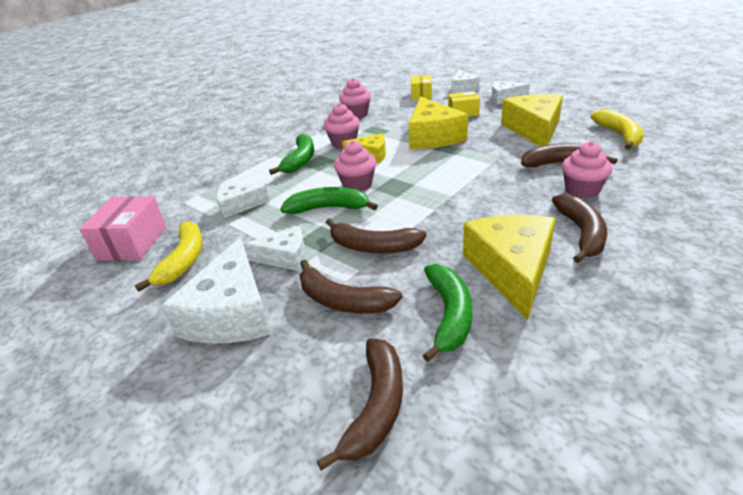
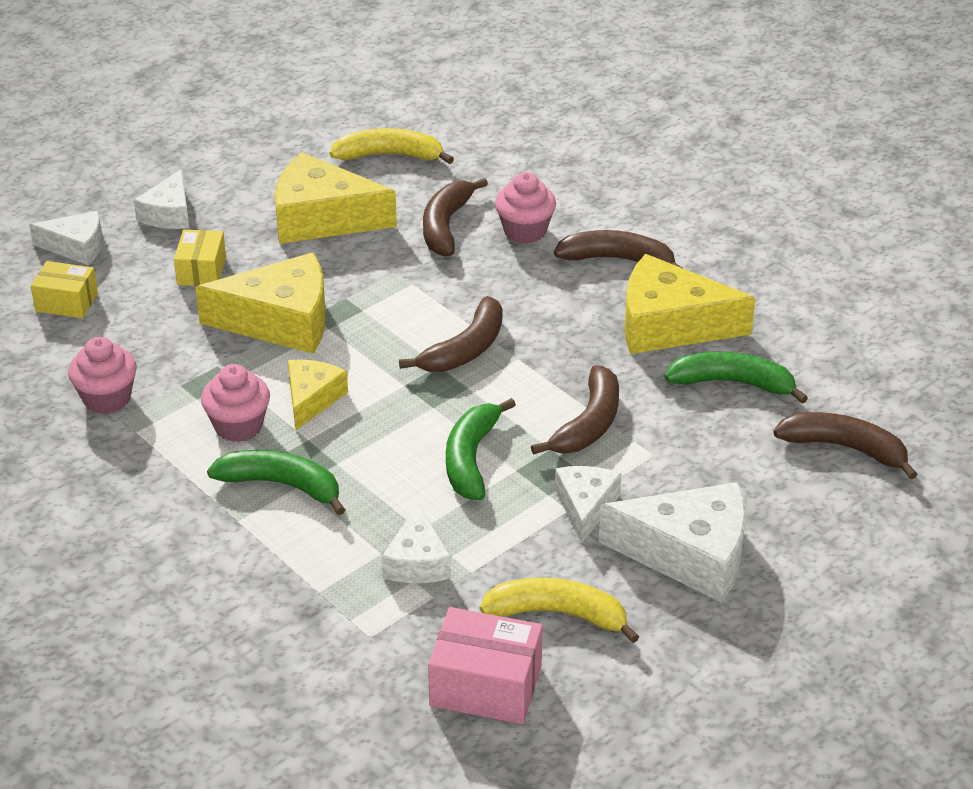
camera: 85 degrees left, 5 degrees up
(342, 301) = (690, 459): brown banana -> brown banana (465, 349)
(357, 185) = (411, 423): pink cupcake -> none

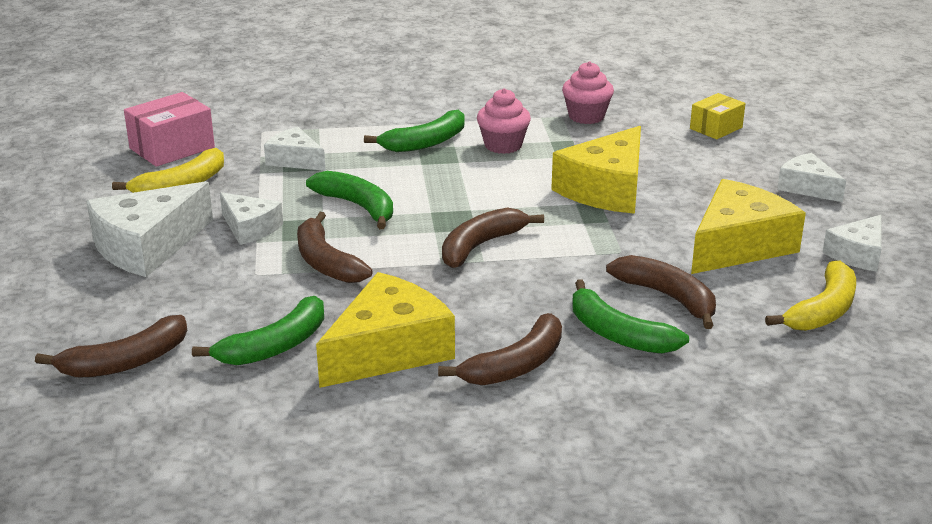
camera: 125 degrees right, 10 degrees down
(76, 247) = (789, 146): white cheese -> white cheese (857, 254)
(201, 271) = (708, 179): yellow box -> none
(312, 399) = (499, 174): yellow cheese -> none
(465, 349) = (480, 246): brown banana -> brown banana turned 60 degrees clockwise
(525, 231) = (617, 334): pink cupcake -> green banana

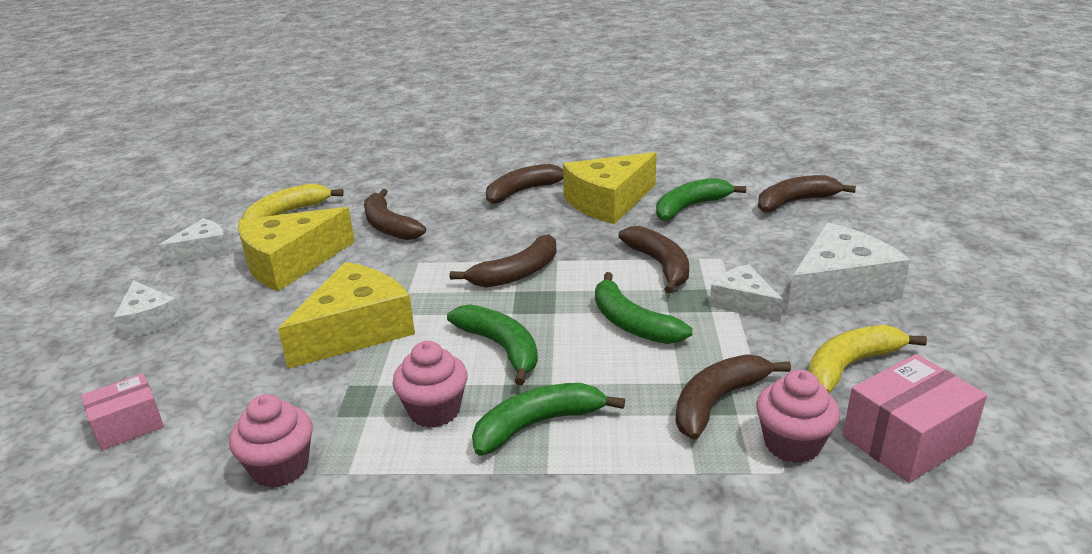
camera: 170 degrees left, 0 degrees up
(251, 142) = (792, 444): none -> pink cupcake
(295, 160) = (717, 401): white cheese -> brown banana
(617, 334) = (444, 205): green banana -> green banana (501, 348)
(716, 128) = (128, 425): yellow box -> pink box

